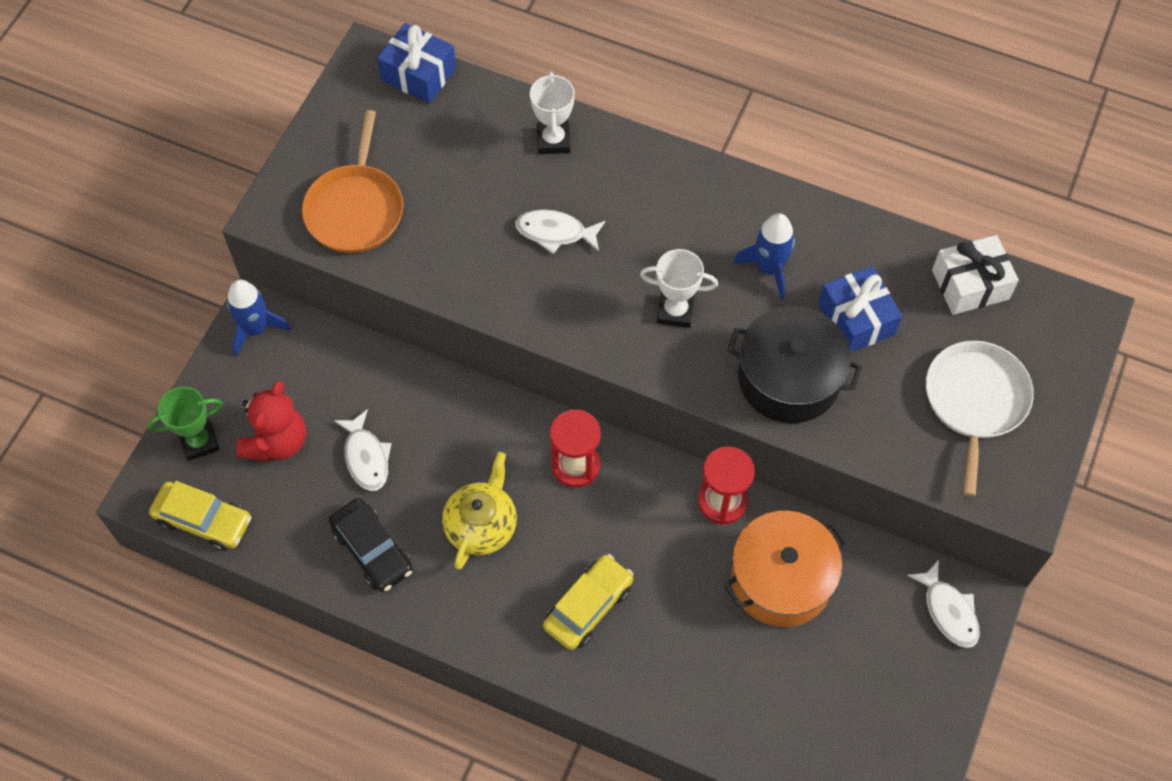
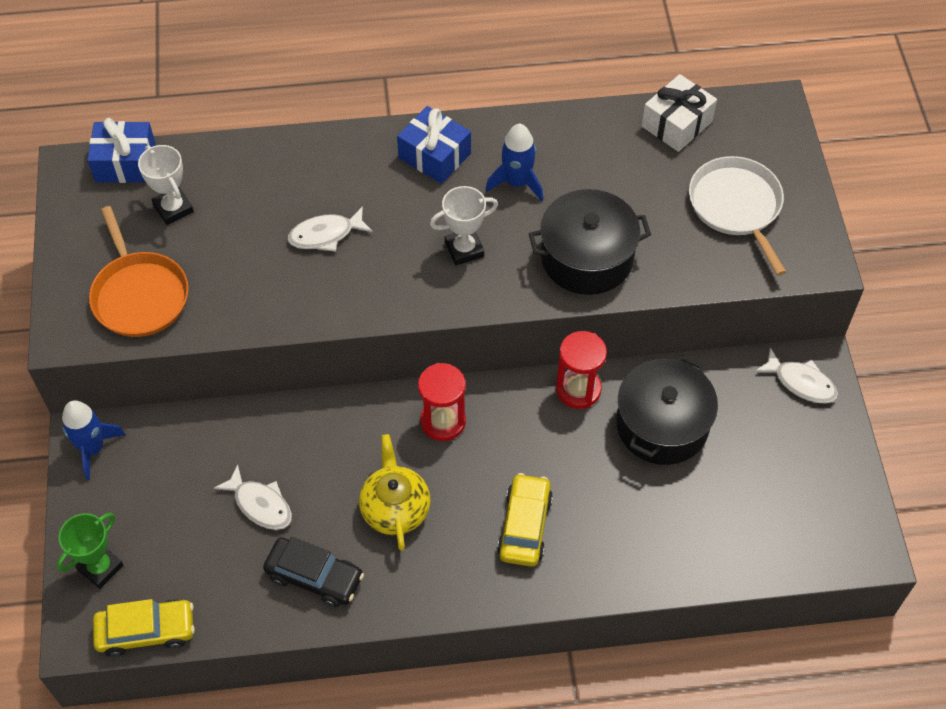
camera: 30 degrees left, 5 degrees down
(277, 441) = (172, 532): red teddy bear -> none
(553, 140) = (277, 164): white trophy -> white trophy (173, 208)
(781, 579) = (662, 425): orange pot -> black pot
(856, 319) = (609, 189): blue gift -> blue gift (434, 155)

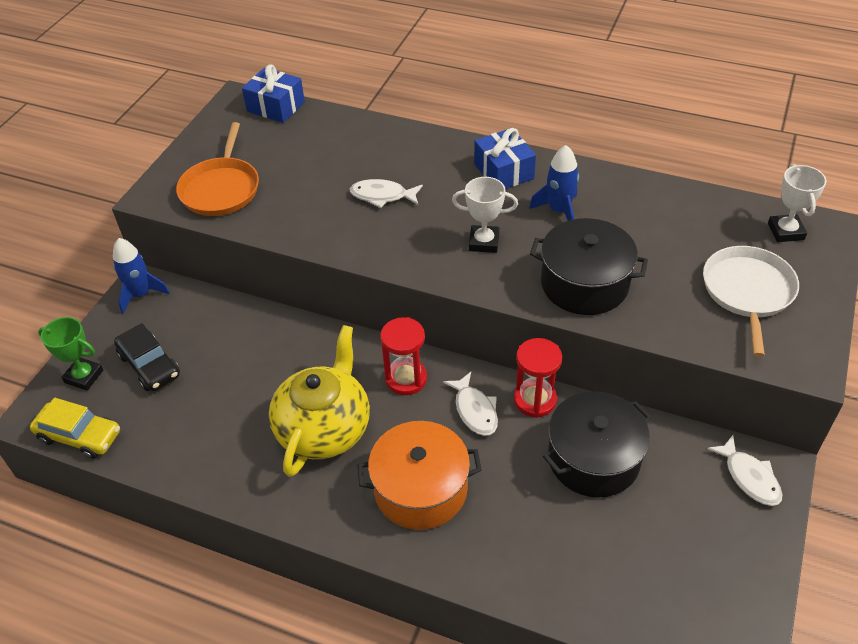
camera: 30 degrees right, 10 degrees down
(100, 568) = (84, 376): green trophy -> green trophy turned 45 degrees clockwise
(173, 208) = (286, 144): white trophy -> white trophy (785, 231)
(260, 504) = (226, 381): white fish -> white fish (475, 410)
(314, 577) = (227, 452): black car -> black car (150, 365)
(395, 508) = (324, 428): yellow teapot -> yellow teapot, size x1.50
(524, 526) = (420, 489): yellow car -> orange pot
(677, 124) = (727, 213): white gift -> none

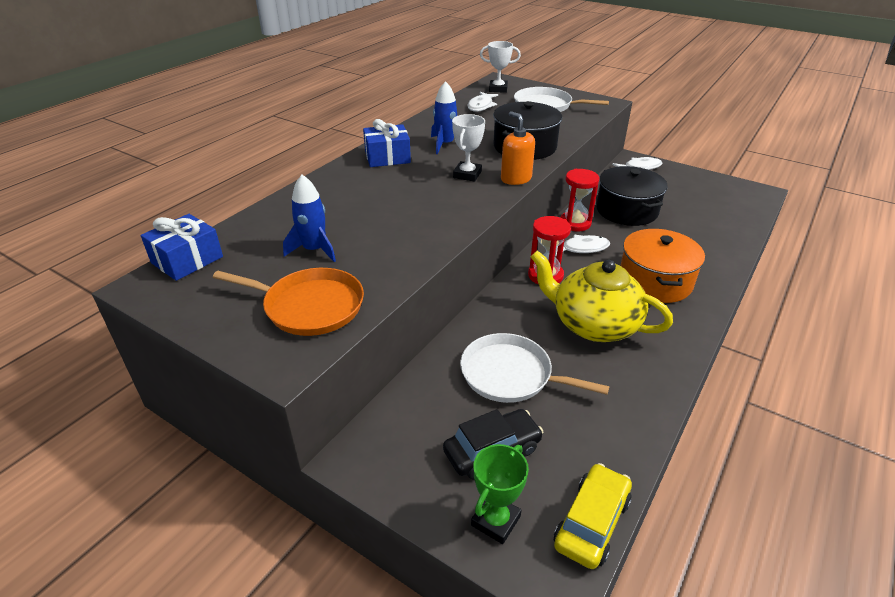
camera: 80 degrees left, 10 degrees down
(141, 294) = (370, 459): blue rocket -> blue rocket (314, 250)
(239, 367) = (510, 375): none -> white pan
(382, 196) = (385, 211): white fish -> white fish (481, 106)
(488, 285) = (516, 179): none -> orange soap dispenser

